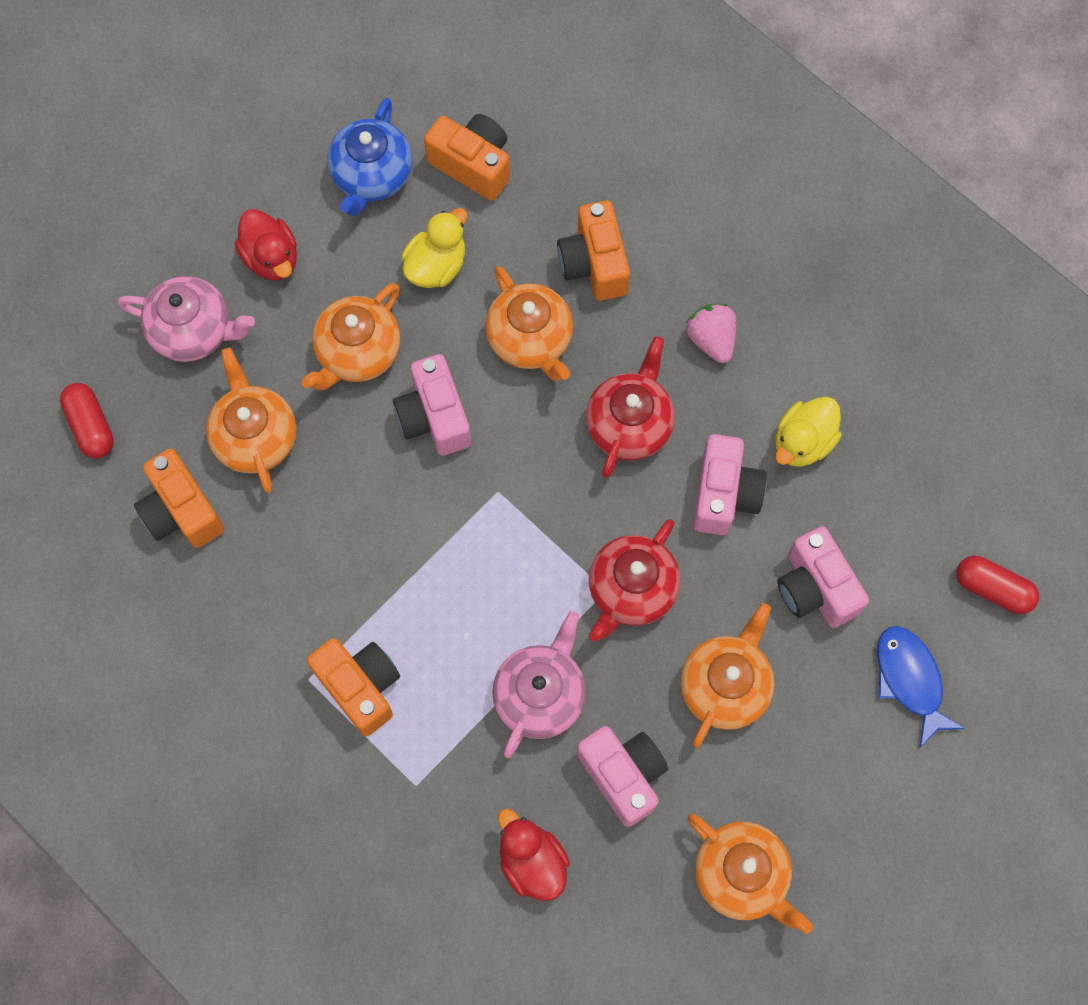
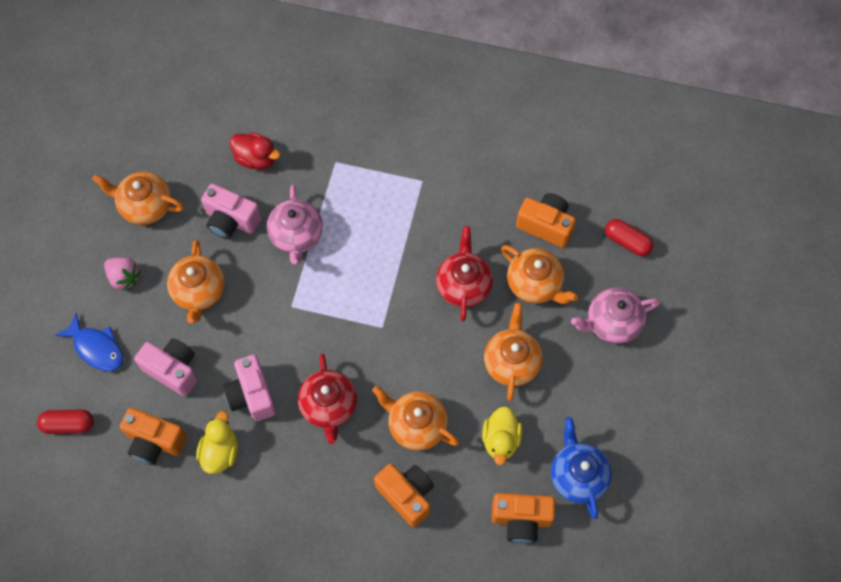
camera: 150 degrees right, 5 degrees down
(271, 258) = (600, 390): red duck -> none
(360, 687) = (393, 191): orange camera -> orange camera (154, 442)
(434, 417) = (443, 349): pink camera -> none
(631, 590) = (277, 314): red teapot -> red teapot (463, 285)
(711, 339) = (307, 486): pink strawberry -> pink strawberry (124, 277)

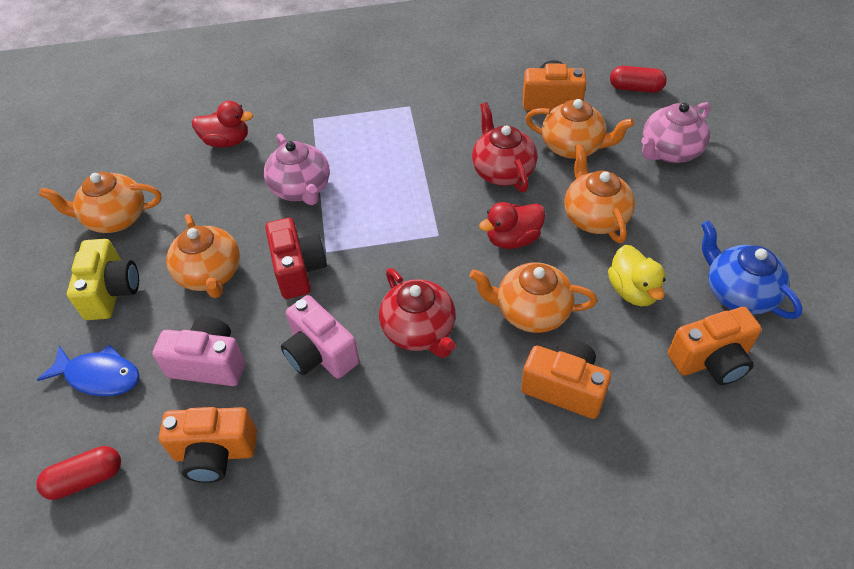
camera: 20 degrees left, 15 degrees down
(124, 277) = (112, 292): pink strawberry -> yellow camera
(220, 452) = (308, 431): yellow duck -> none
(231, 220) = (221, 199): pink camera -> none
(264, 315) = (298, 270): none -> red camera
(437, 355) = (513, 239): none -> red duck

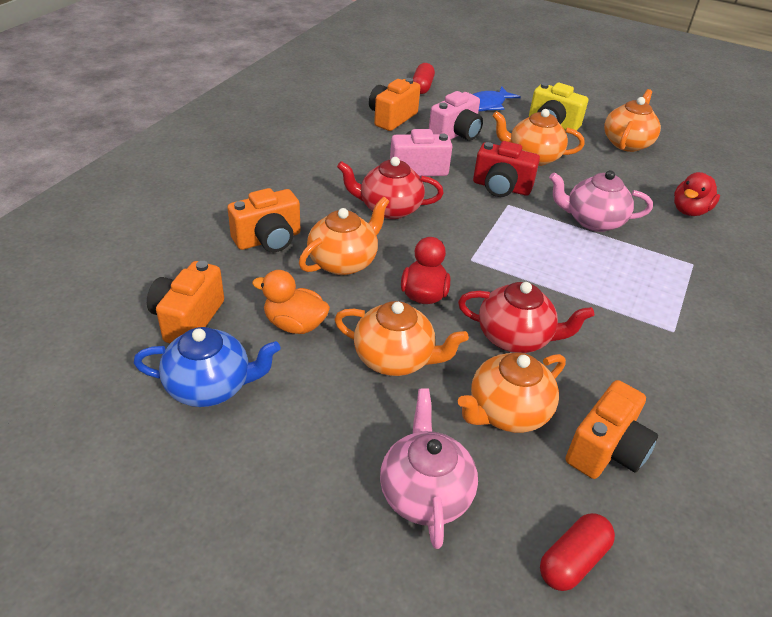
camera: 120 degrees right, 10 degrees down
(633, 291) = (294, 324): yellow duck -> orange duck

